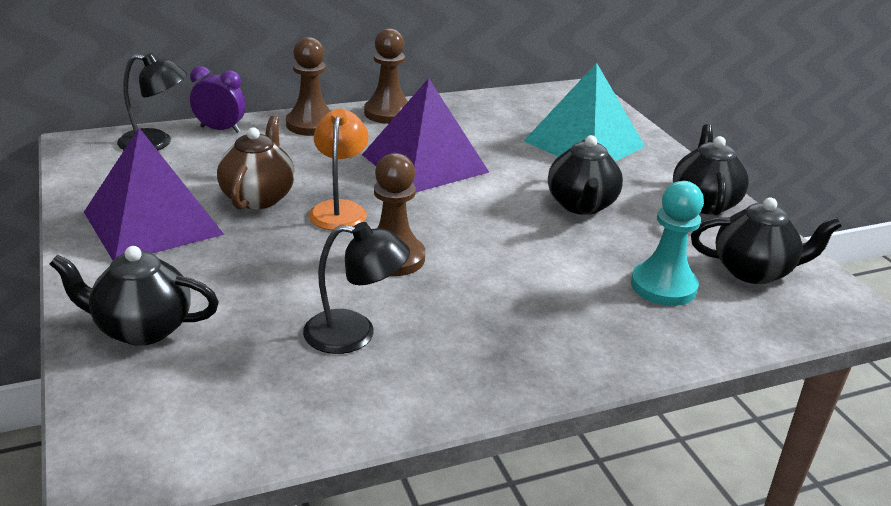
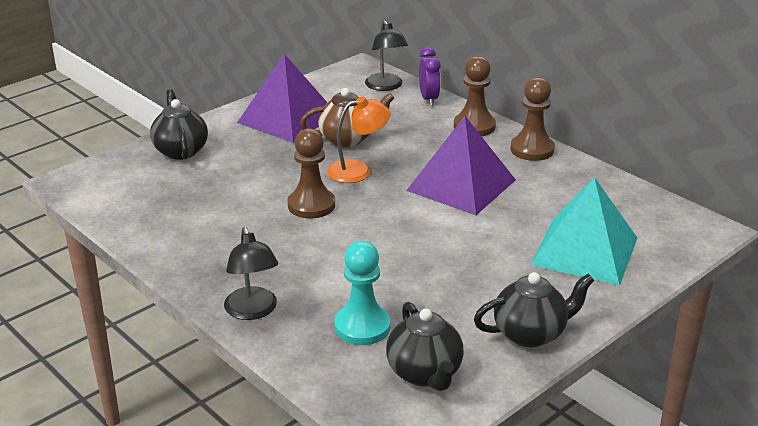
camera: 70 degrees right, 0 degrees up
(354, 334) = (216, 213): black lamp -> black lamp (253, 311)
(581, 205) = (460, 268): black teapot -> none

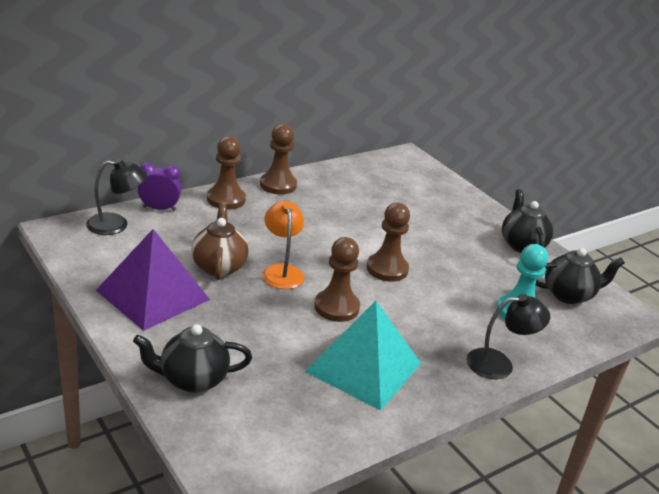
camera: 85 degrees left, 0 degrees up
(400, 230) = (387, 269): none -> brown pawn
(461, 185) = (324, 227): purple pyramid -> none
(585, 251) = (427, 202): turquoise pyramid -> turquoise pyramid (363, 367)

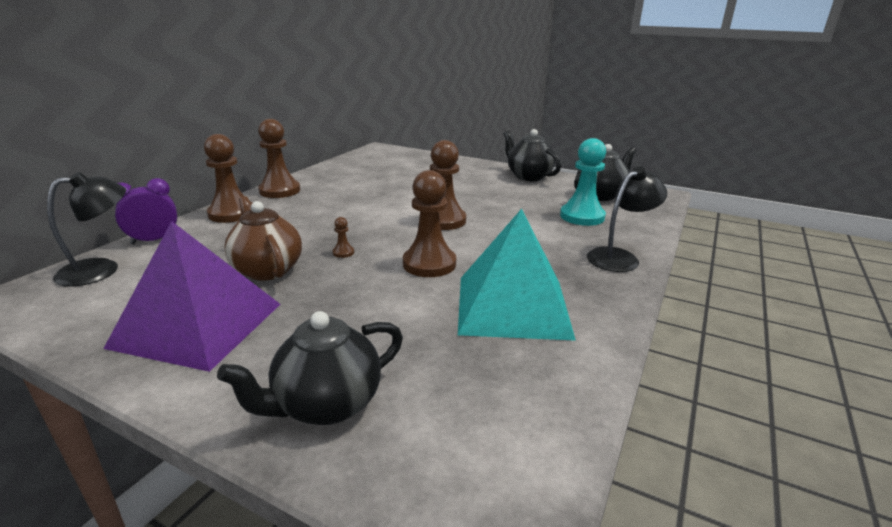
camera: 25 degrees left, 5 degrees down
(281, 271) = (343, 252): orange lamp -> brown pawn

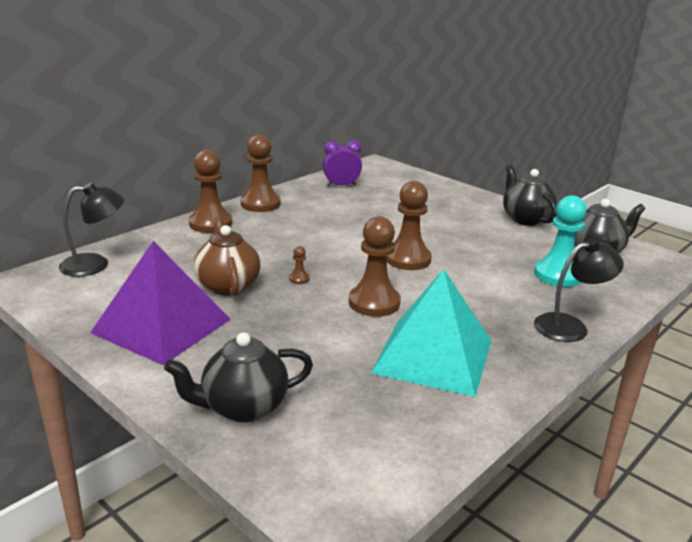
camera: 15 degrees right, 0 degrees up
(154, 240) = (140, 242): purple clock -> purple clock (341, 185)

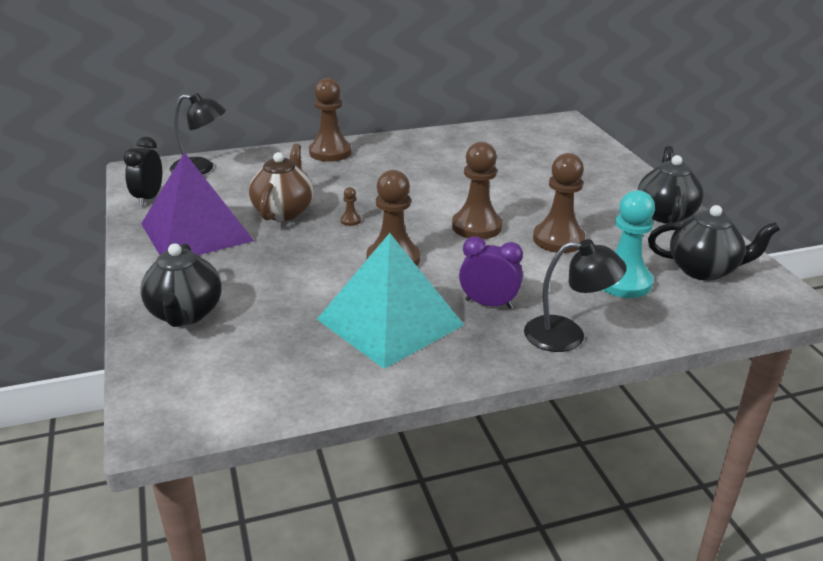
camera: 30 degrees right, 5 degrees up
(69, 305) = (148, 198): none -> black clock
(243, 407) = (185, 314): black teapot -> black teapot turned 105 degrees counterclockwise
(260, 204) = (396, 142): brown pawn -> brown pawn (558, 239)
(341, 185) = (497, 138): purple clock -> purple clock (488, 304)

